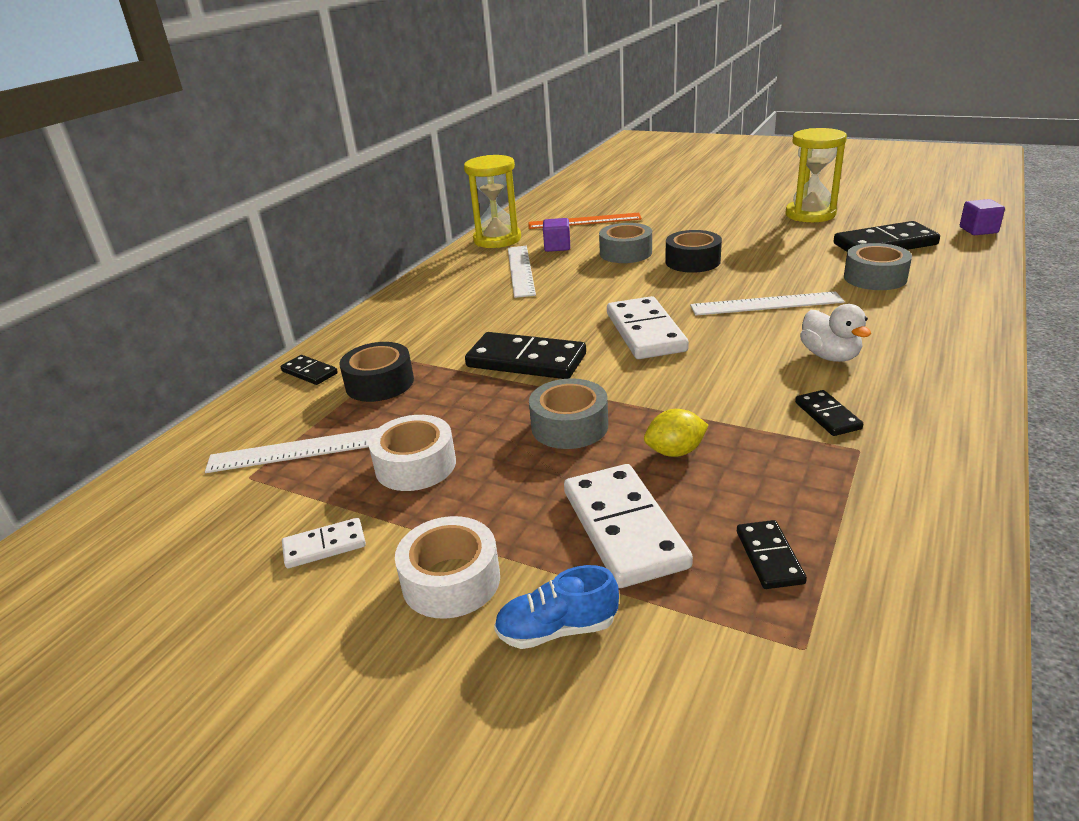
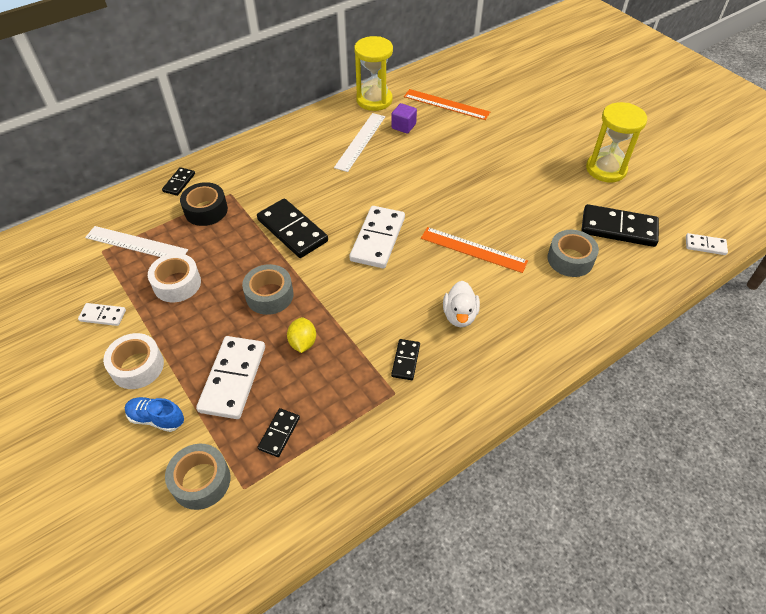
camera: 25 degrees right, 20 degrees up
(309, 372) = (179, 183): black domino -> black domino turned 45 degrees clockwise
(625, 253) = (439, 154): grey tape -> grey tape (201, 481)
(675, 452) = (303, 343): yellow lemon -> yellow lemon turned 75 degrees clockwise
(692, 261) = (472, 184): black tape -> none
(766, 304) = (473, 250): white ruler -> orange ruler
(978, 230) = (705, 245): purple cube -> white domino

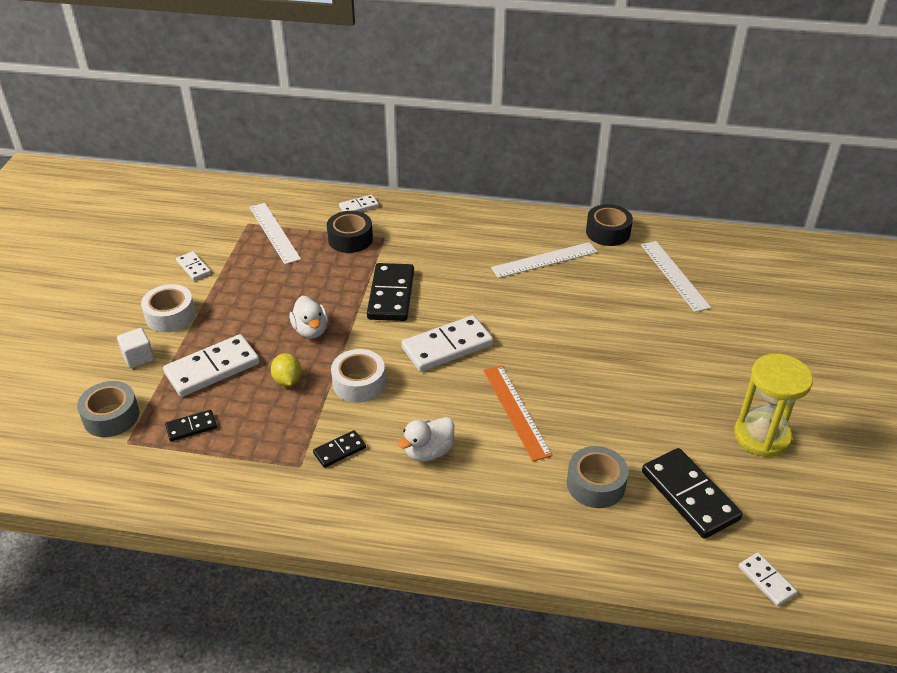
camera: 45 degrees right, 10 degrees down
(156, 418) = (138, 357): blue shoe -> white cube
(177, 284) = (263, 278): white tape -> white tape (359, 383)
(179, 183) = (359, 206): black domino -> white domino
(269, 295) = (311, 330): grey tape -> white duck
(303, 343) = (287, 380): yellow lemon -> yellow lemon turned 60 degrees counterclockwise
(374, 100) = (608, 232): yellow hourglass -> black tape
(403, 126) = (603, 270): purple cube -> none
(446, 104) = (674, 275): orange ruler -> white ruler

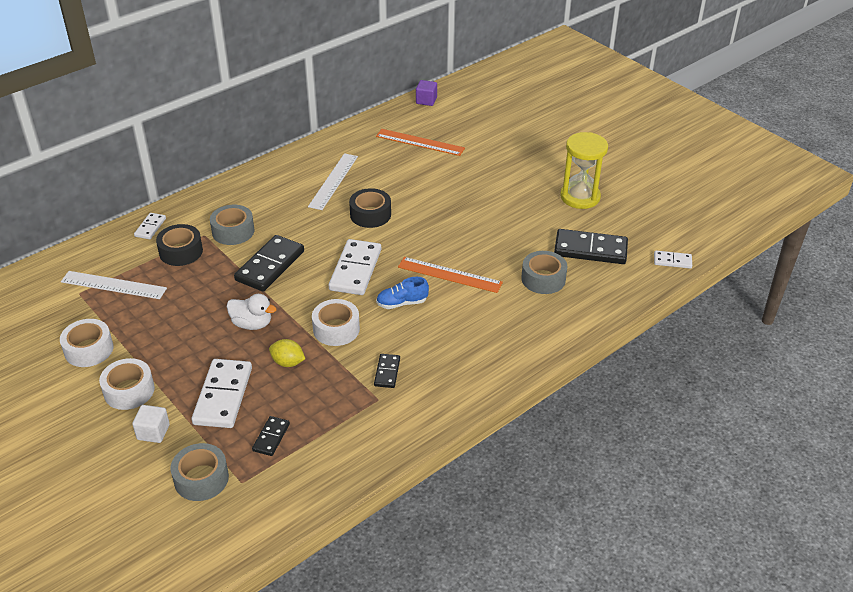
camera: 50 degrees left, 0 degrees up
(194, 267) = (89, 349): white domino -> white tape
(391, 295) = (270, 266): black domino -> black domino turned 75 degrees clockwise
(407, 249) = (233, 231): none -> grey tape
(428, 452) = (437, 332): white duck -> none
(439, 403) = (402, 303): none -> blue shoe
(608, 232) = (345, 141): black tape -> black tape (370, 214)
(674, 275) = (420, 142): white ruler -> orange ruler
(740, 241) = (426, 100): none -> purple cube

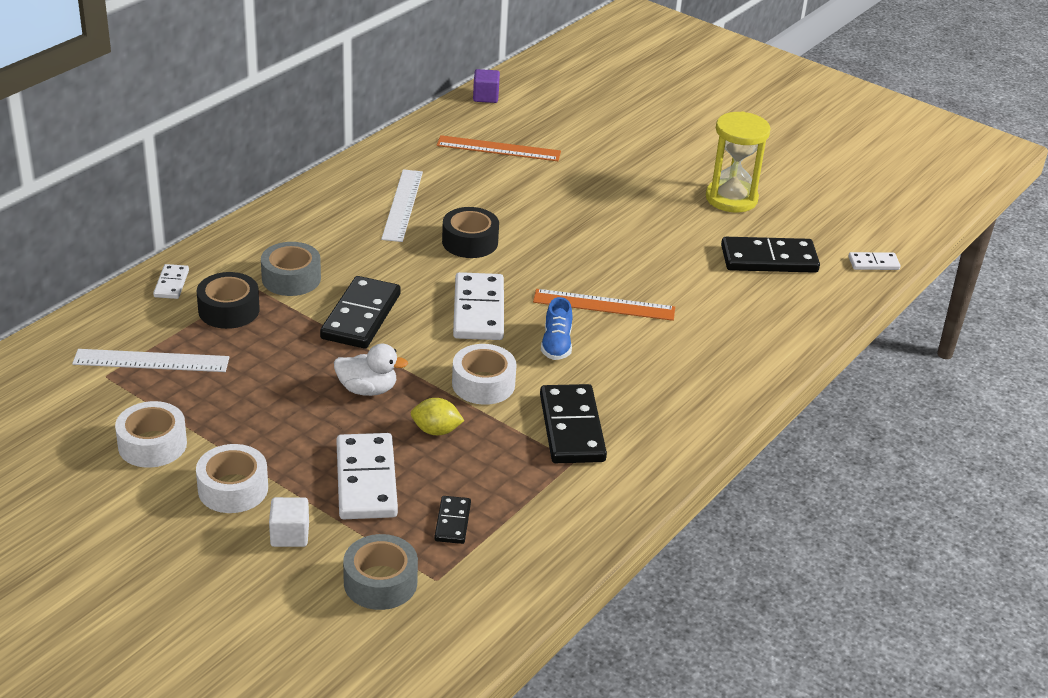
camera: 15 degrees left, 5 degrees down
(387, 372) = (571, 428): black domino -> black domino, size x1.94
(402, 303) = (556, 344): blue shoe -> blue shoe turned 60 degrees counterclockwise
(543, 279) = (724, 299): grey tape -> none

